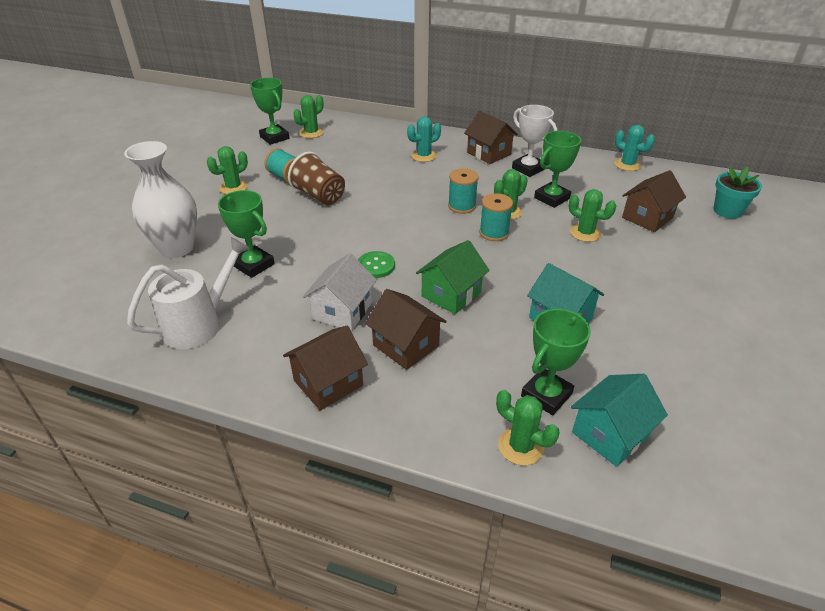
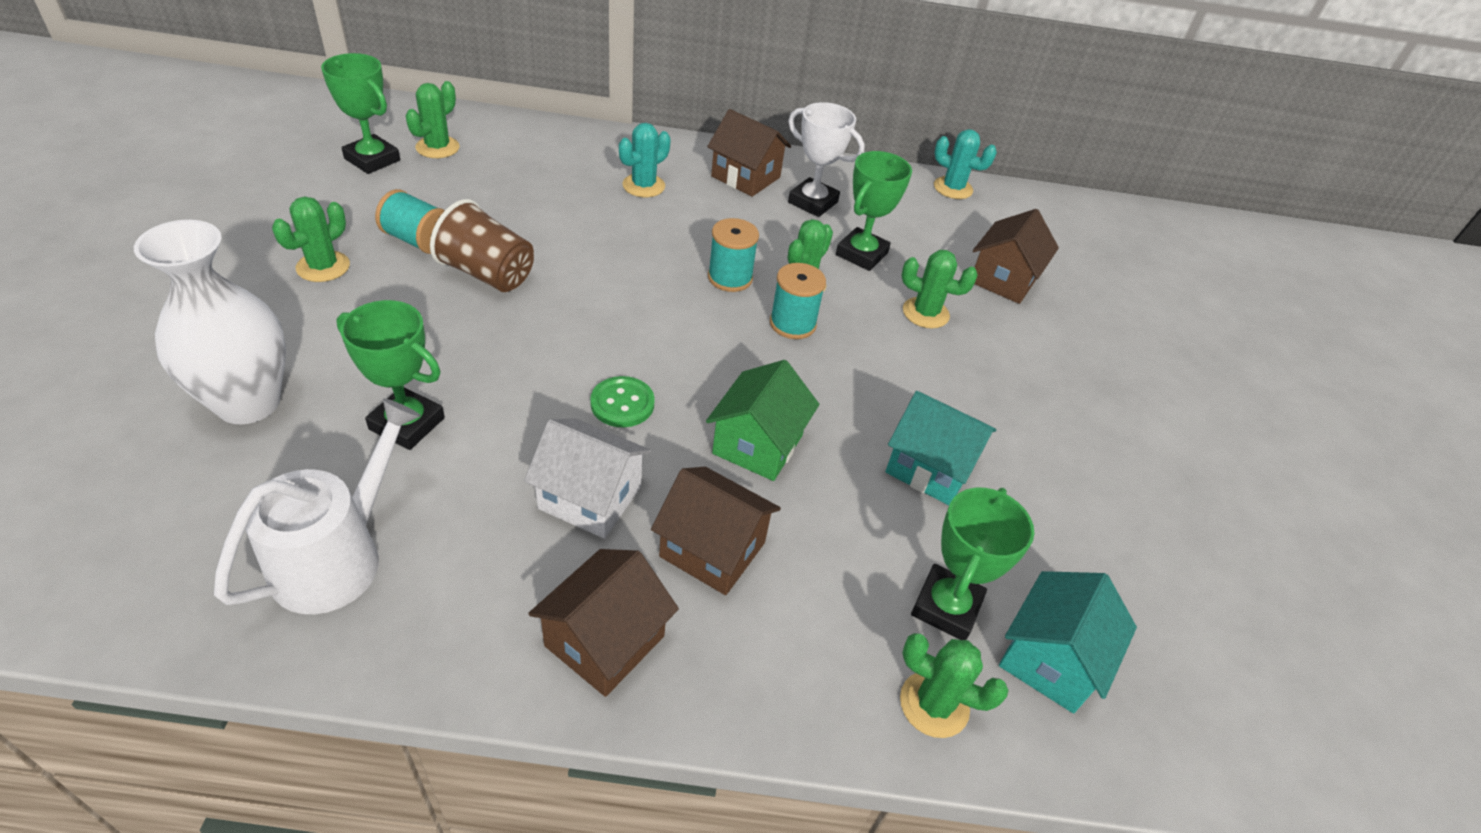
camera: 20 degrees left, 5 degrees up
(342, 311) = (590, 498): white house -> white house turned 75 degrees counterclockwise
(727, 211) = (1104, 260): turquoise flower pot -> none

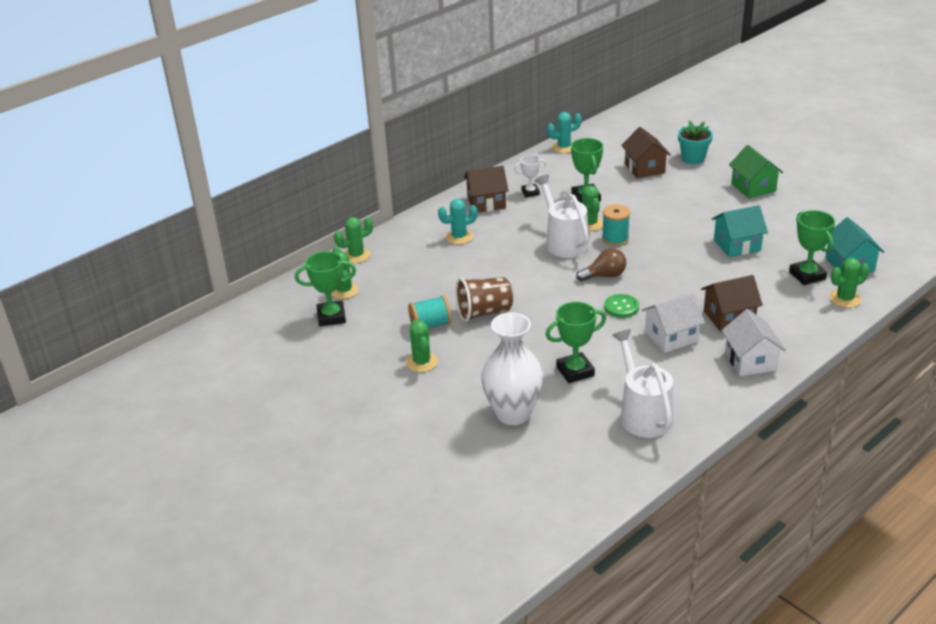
camera: 40 degrees left, 10 degrees down
(605, 640) = (750, 361): brown house -> white house
(643, 186) = (459, 237): turquoise cactus -> turquoise cactus turned 75 degrees clockwise
(687, 351) = (604, 276): none -> brown light bulb
(730, 278) = (564, 242): turquoise spool -> white watering can
(757, 444) = (682, 282): green house -> green house (753, 187)
(813, 202) = (530, 192): white trophy -> white trophy, size x0.65
(925, 313) = (645, 200): green cactus -> green cactus (356, 255)
(1095, 316) = (693, 158): none -> turquoise flower pot

